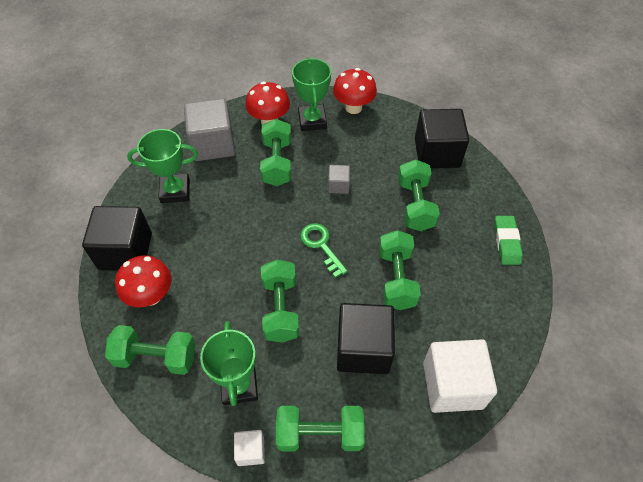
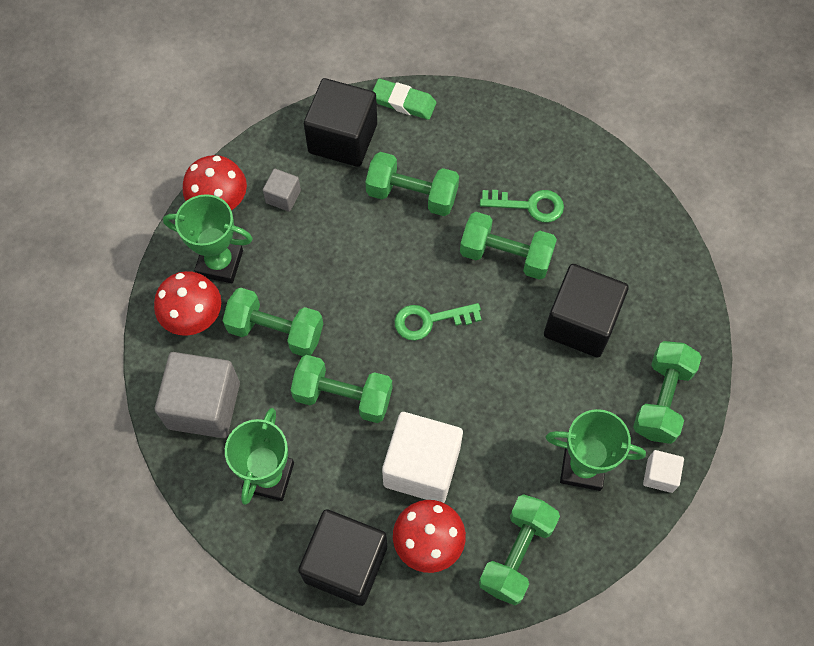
camera: 70 degrees left, 10 degrees up
(280, 309) = (501, 394): green dumbbell -> green dumbbell (343, 396)
(338, 185) = (346, 269): grey cube -> grey cube (283, 197)
(448, 282) = (529, 205): none -> green key
(452, 385) = (648, 252): white cube -> white cube (422, 466)
(506, 242) = (500, 124): green eraser -> green eraser (403, 102)

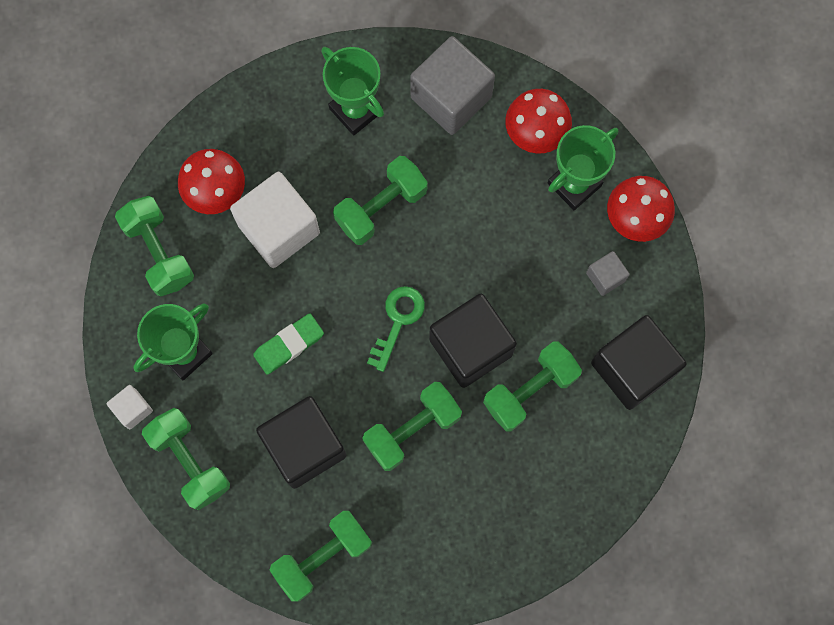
camera: 125 degrees right, 10 degrees up
(276, 331) = (477, 191): green dumbbell -> green dumbbell (323, 557)
(345, 564) = (246, 123): black cube -> black cube (470, 347)
(403, 102) = (636, 451): green eraser -> green eraser (289, 345)
(529, 205) = (446, 488): green key -> none

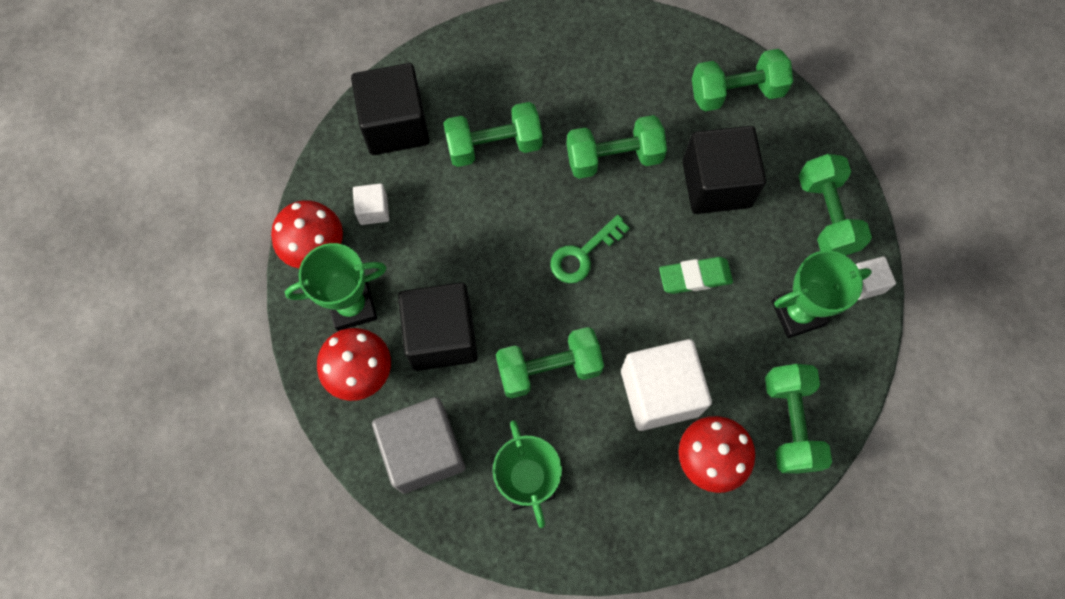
camera: 155 degrees left, 5 degrees down
(470, 347) = (527, 203): black cube -> black cube (442, 336)
(605, 277) = (373, 210): grey cube -> white cube

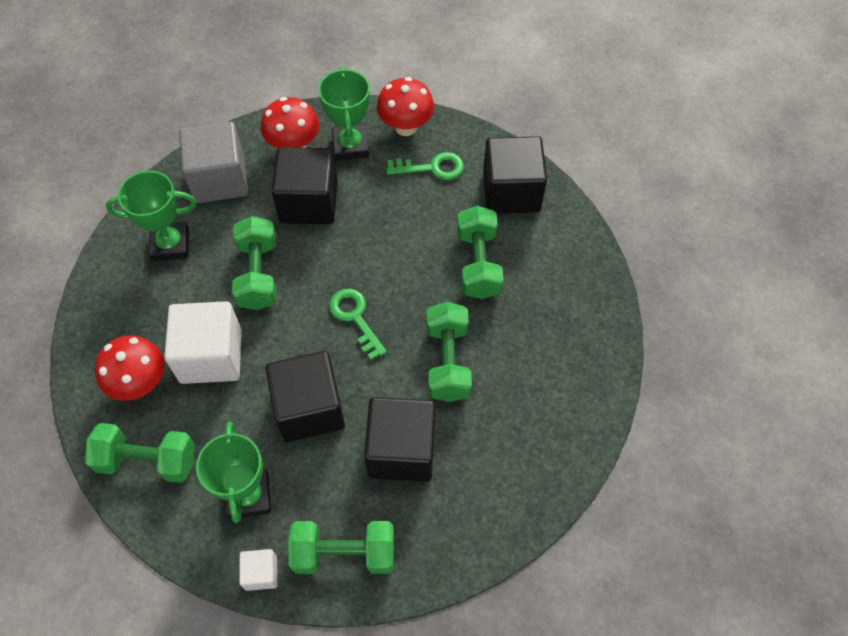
camera: 100 degrees right, 10 degrees down
(373, 210) = (432, 168): white cube -> green key
(695, 277) = (309, 408): green eraser -> black cube
(736, 92) = (503, 495): green dumbbell -> none

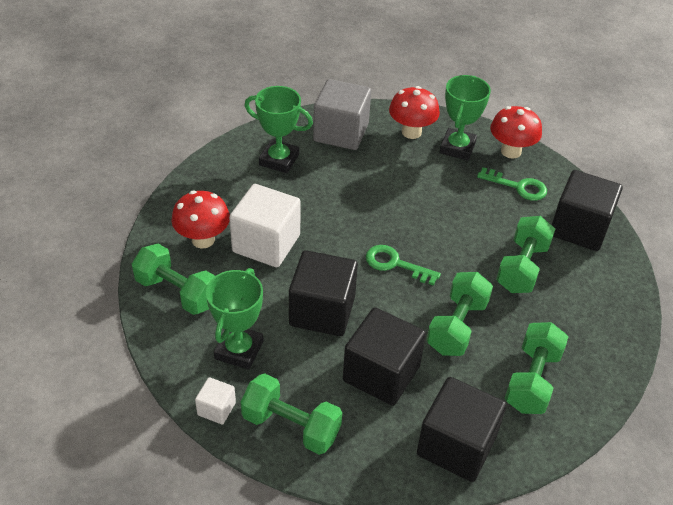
camera: 25 degrees right, 15 degrees down
(258, 274) = (334, 204): green dumbbell -> green dumbbell (532, 380)
(309, 202) = (402, 172): black cube -> black cube (456, 445)
(355, 318) = (395, 264): green key -> green key turned 60 degrees counterclockwise

